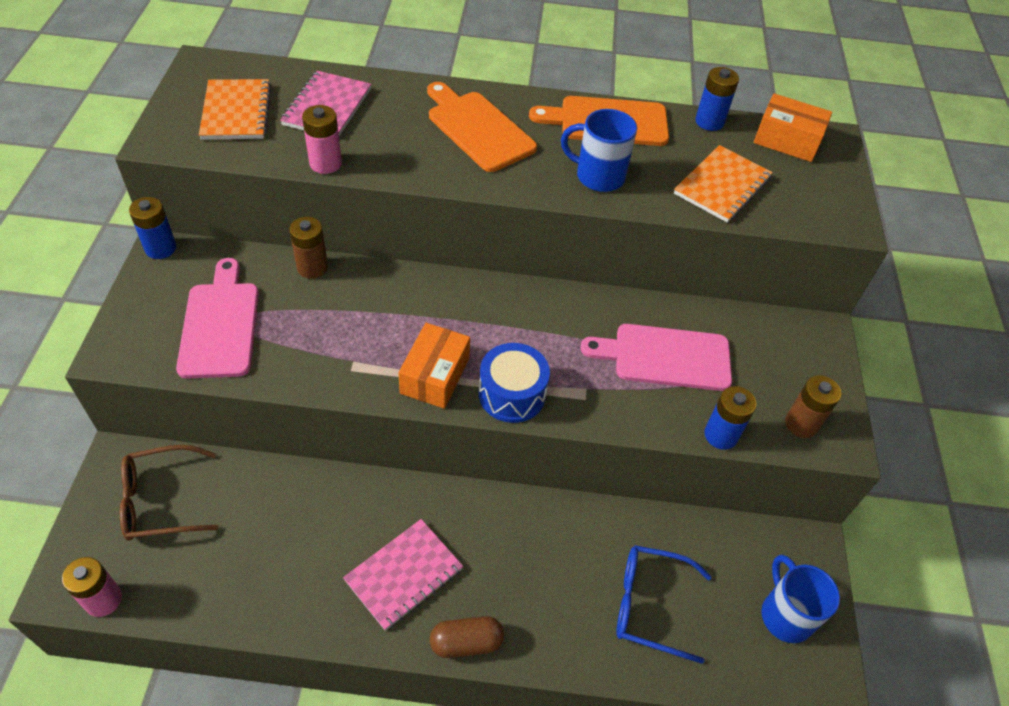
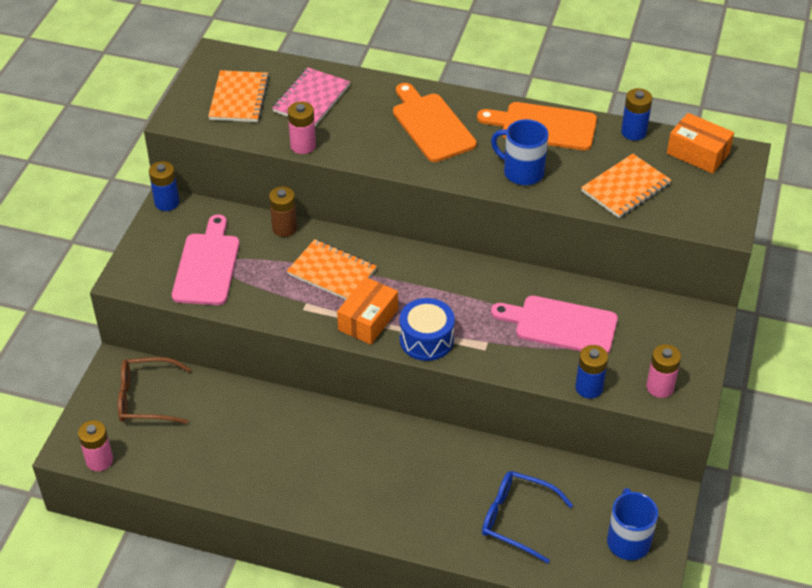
camera: 15 degrees right, 5 degrees down
(379, 318) = (332, 272): none -> orange notebook
(404, 575) = (325, 473): pink notebook -> none
(466, 642) = (364, 524): brown capsule -> none
(801, 424) = (660, 387): brown battery -> pink battery

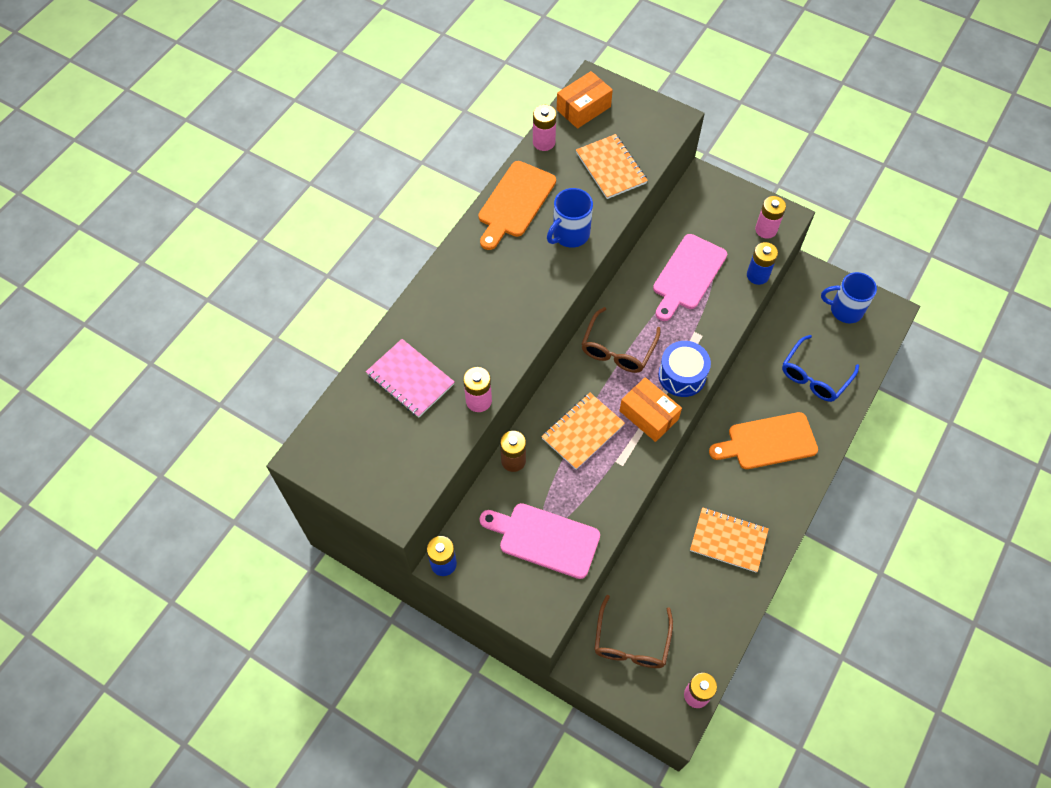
camera: 75 degrees left, 15 degrees up
(239, 98) = (385, 446): orange notebook -> orange notebook (728, 540)
(431, 125) = (484, 287): orange cutting board -> orange cutting board (767, 442)
(440, 282) = (617, 349): none -> brown glasses
(633, 132) = (544, 142): blue battery -> pink battery

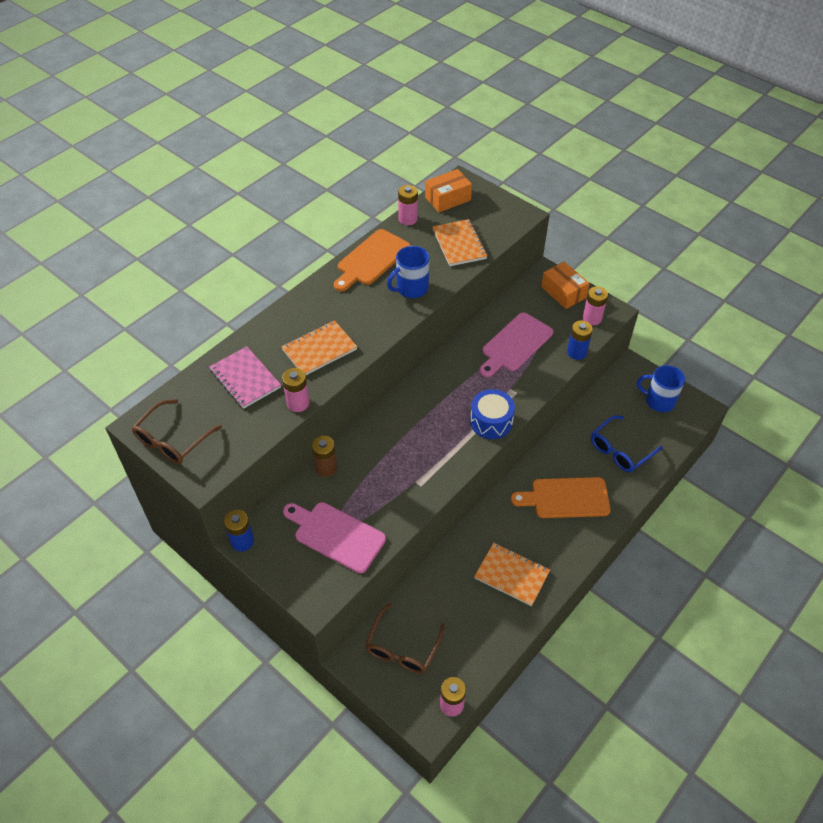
camera: 10 degrees right, 10 degrees down
(582, 432) = (392, 453): orange notebook -> orange notebook (319, 349)
(617, 349) = (439, 393): brown glasses -> brown glasses (172, 440)
(648, 415) = (454, 449): orange box -> orange box (563, 292)

